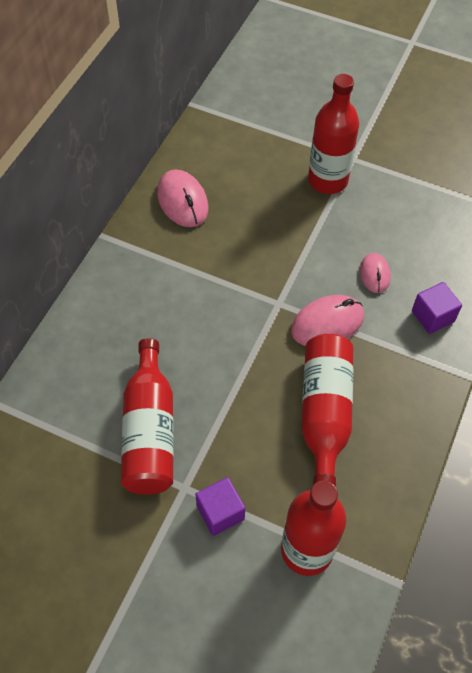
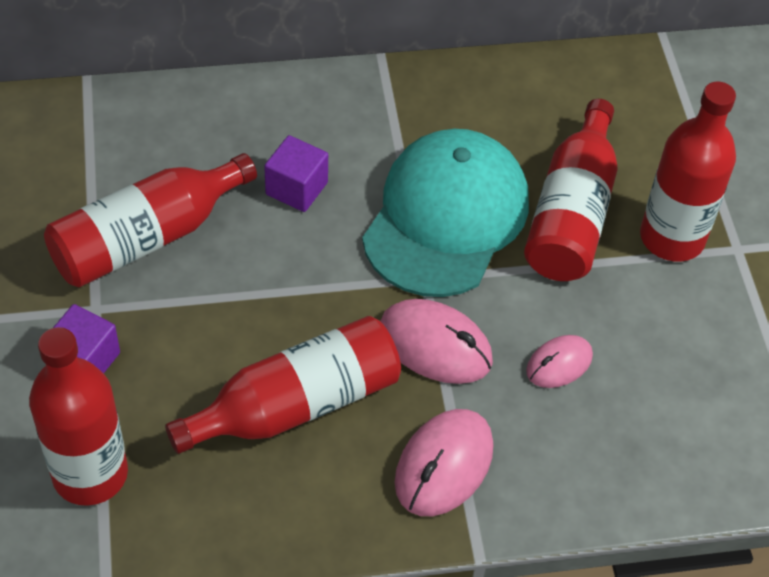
camera: 55 degrees right, 5 degrees down
(182, 201) = (498, 104): pink mouse -> pink mouse (443, 465)
(244, 270) = (446, 217): none -> turquoise cap
(282, 213) = (571, 214): none -> red bottle
(432, 316) = (545, 464): purple cube -> purple cube (296, 188)

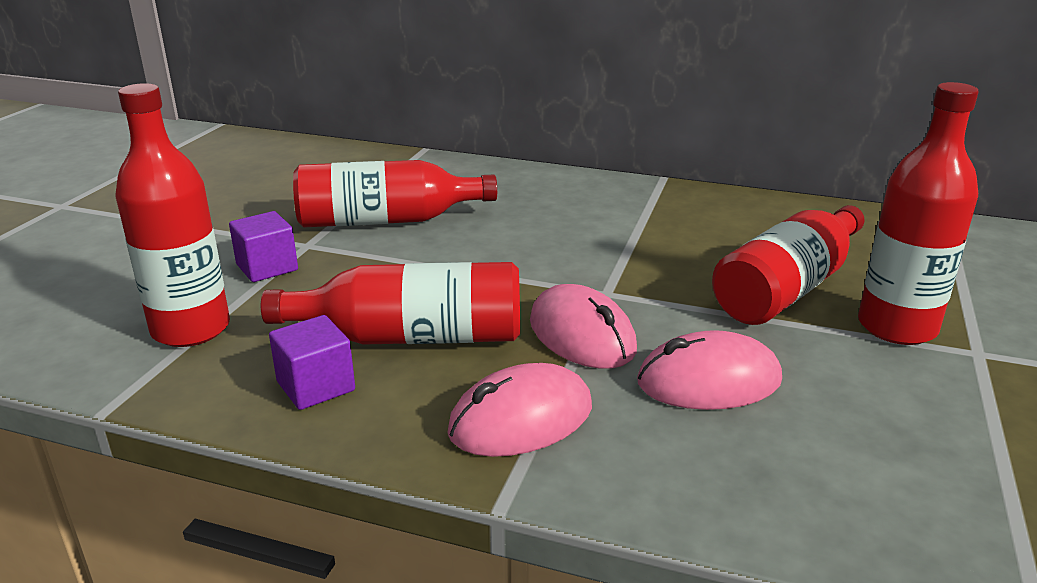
camera: 30 degrees right, 25 degrees down
(296, 188) = (532, 222): purple cube -> purple cube (316, 386)
(446, 217) = (655, 264): turquoise cap -> none
(559, 364) = (708, 381): pink mouse -> pink mouse, size x1.63

